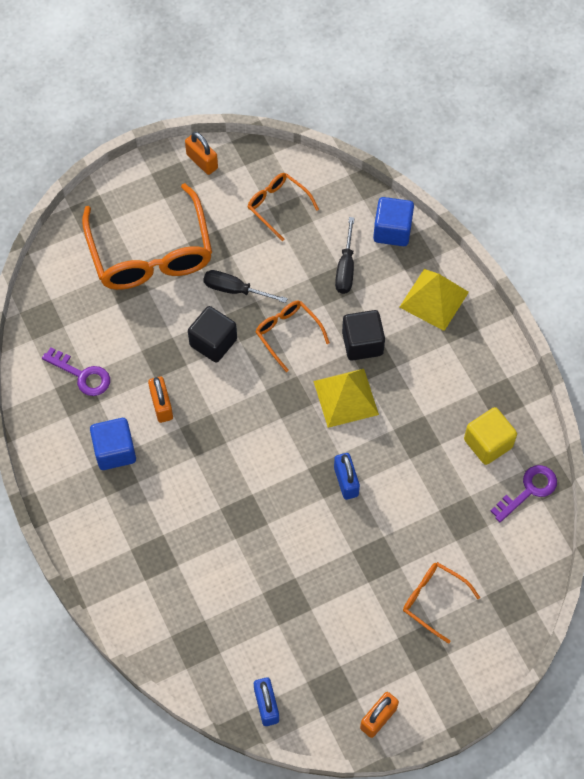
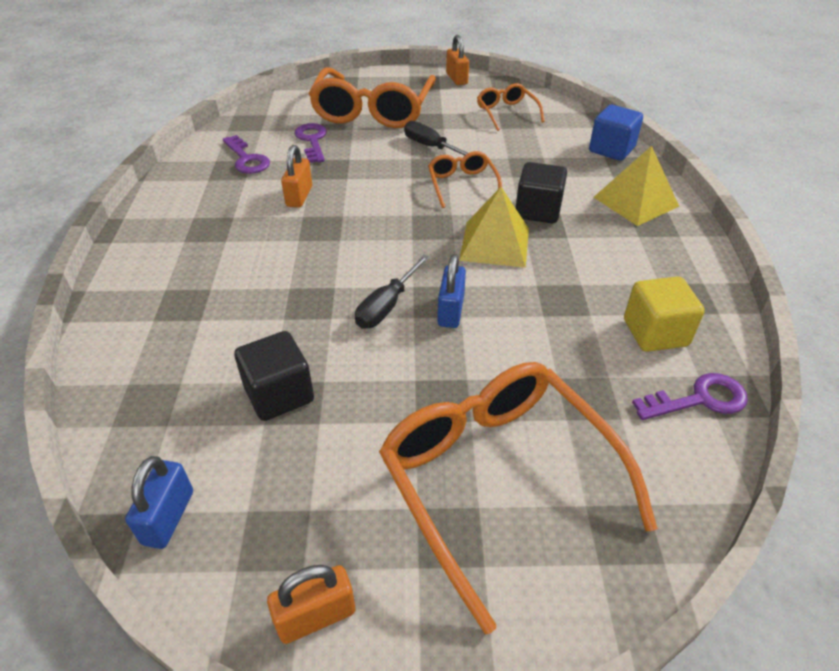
camera: 25 degrees right, 20 degrees down
(115, 451) = (225, 213): blue cube -> none
(123, 324) = (312, 141): none -> purple key
(213, 342) = (384, 171): black cube -> black cube (279, 394)
(345, 268) = (549, 160): black screwdriver -> black screwdriver (387, 306)
(433, 600) = (498, 479): orange glasses -> orange glasses, size x2.03

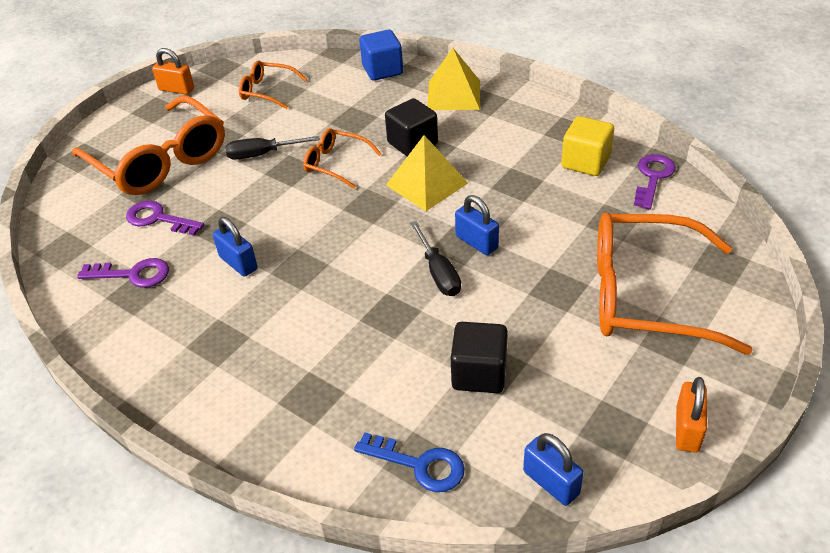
camera: 50 degrees left, 0 degrees up
(142, 406) = (419, 464): none -> blue key
(299, 196) = (238, 263): orange padlock -> blue padlock

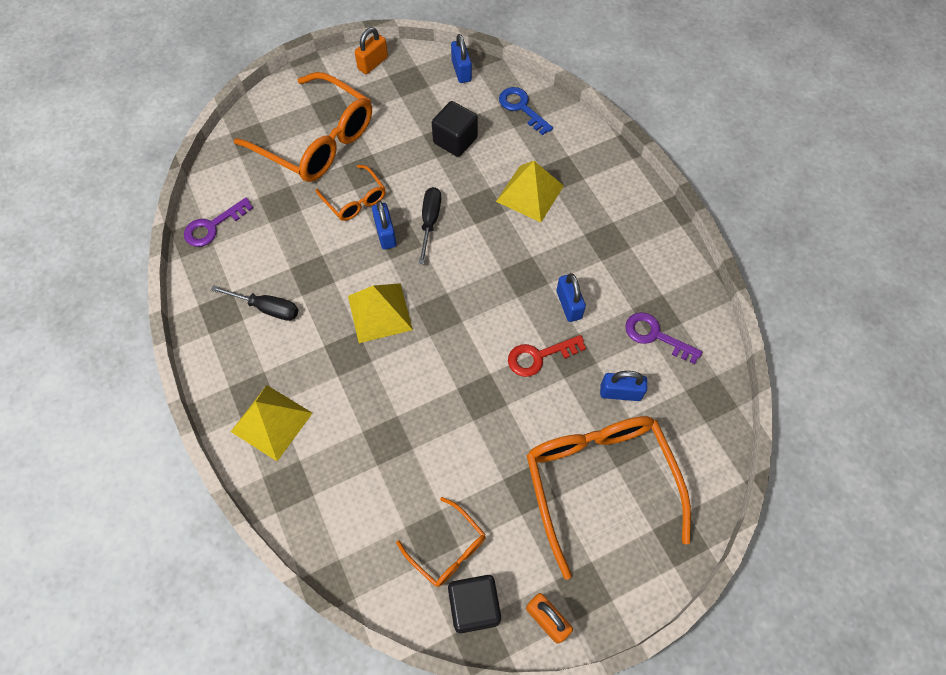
camera: 155 degrees left, 20 degrees up
(158, 219) = (620, 392): purple key -> blue padlock
(250, 213) = (539, 356): none -> red key
(262, 154) = (498, 434): black screwdriver -> black screwdriver (267, 308)
(336, 164) = (438, 381): orange glasses -> orange glasses (355, 200)
(340, 352) = (530, 193): none -> yellow pyramid
(382, 70) = (308, 513): blue cube -> none
(412, 143) = (357, 370): black cube -> black cube (474, 606)
(585, 162) = (243, 268): yellow cube -> none

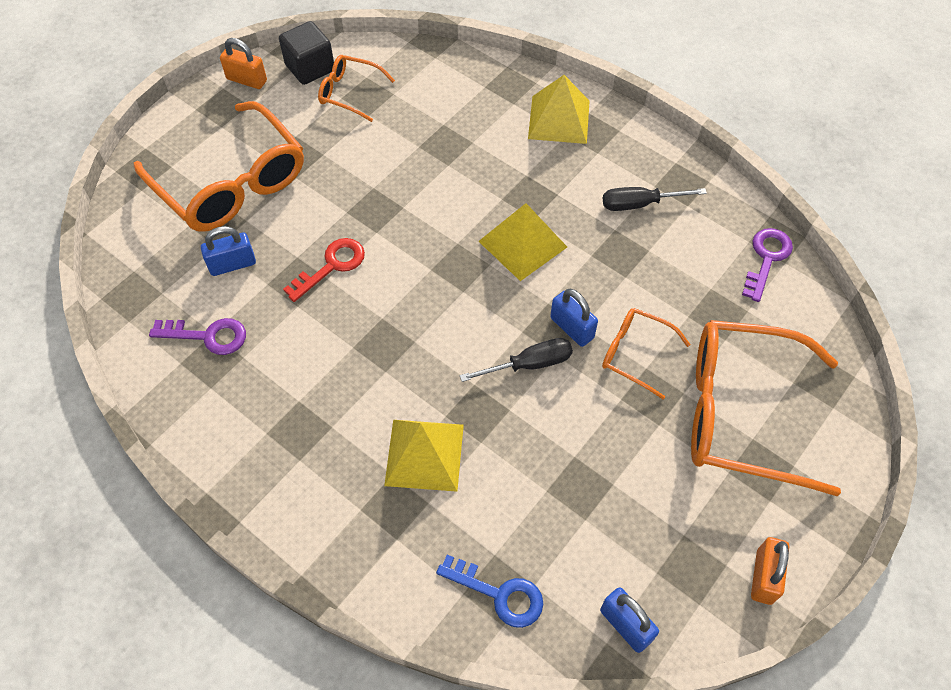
camera: 155 degrees right, 5 degrees down
(430, 221) = (530, 364): black screwdriver -> black screwdriver turned 90 degrees counterclockwise
(455, 140) = (564, 493): black cube -> none
(568, 305) = (319, 331): blue padlock -> none

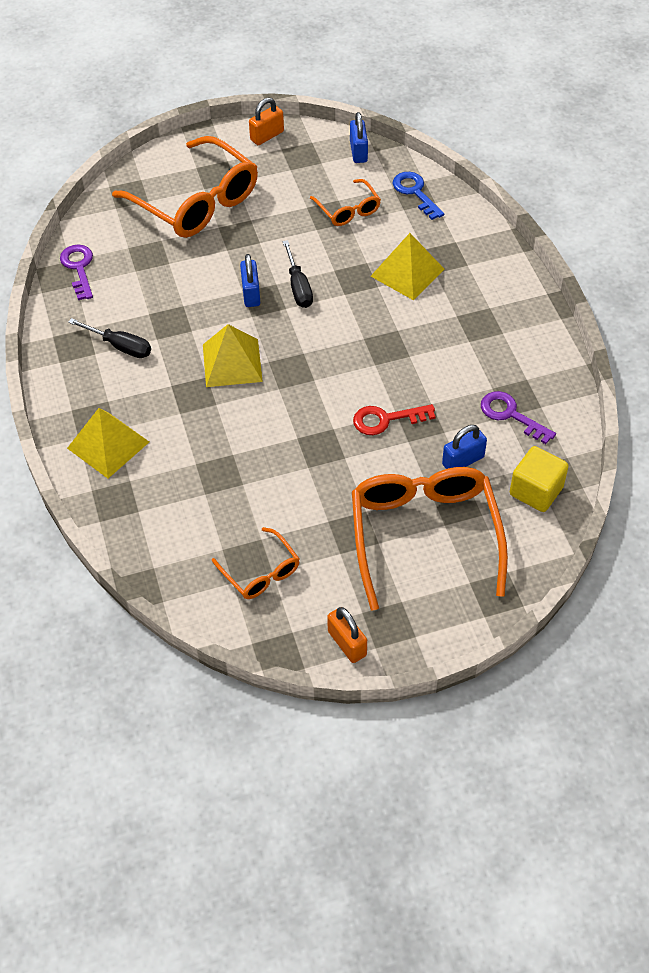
camera: 145 degrees left, 5 degrees down
(146, 271) = (536, 491): none -> yellow cube
(232, 264) = (463, 461): blue padlock -> blue padlock turned 45 degrees counterclockwise
(310, 68) = (277, 623): black cube -> none
(530, 364) = (298, 287): black screwdriver -> black screwdriver turned 120 degrees counterclockwise
(635, 354) = (225, 259): orange glasses -> orange glasses (348, 210)
(766, 259) = (79, 268): purple key -> purple key turned 105 degrees clockwise

